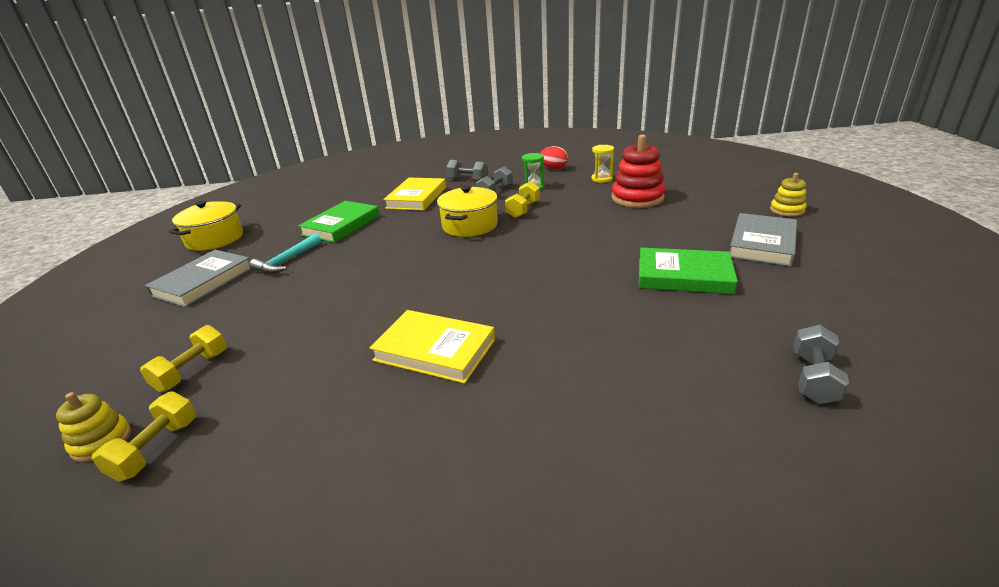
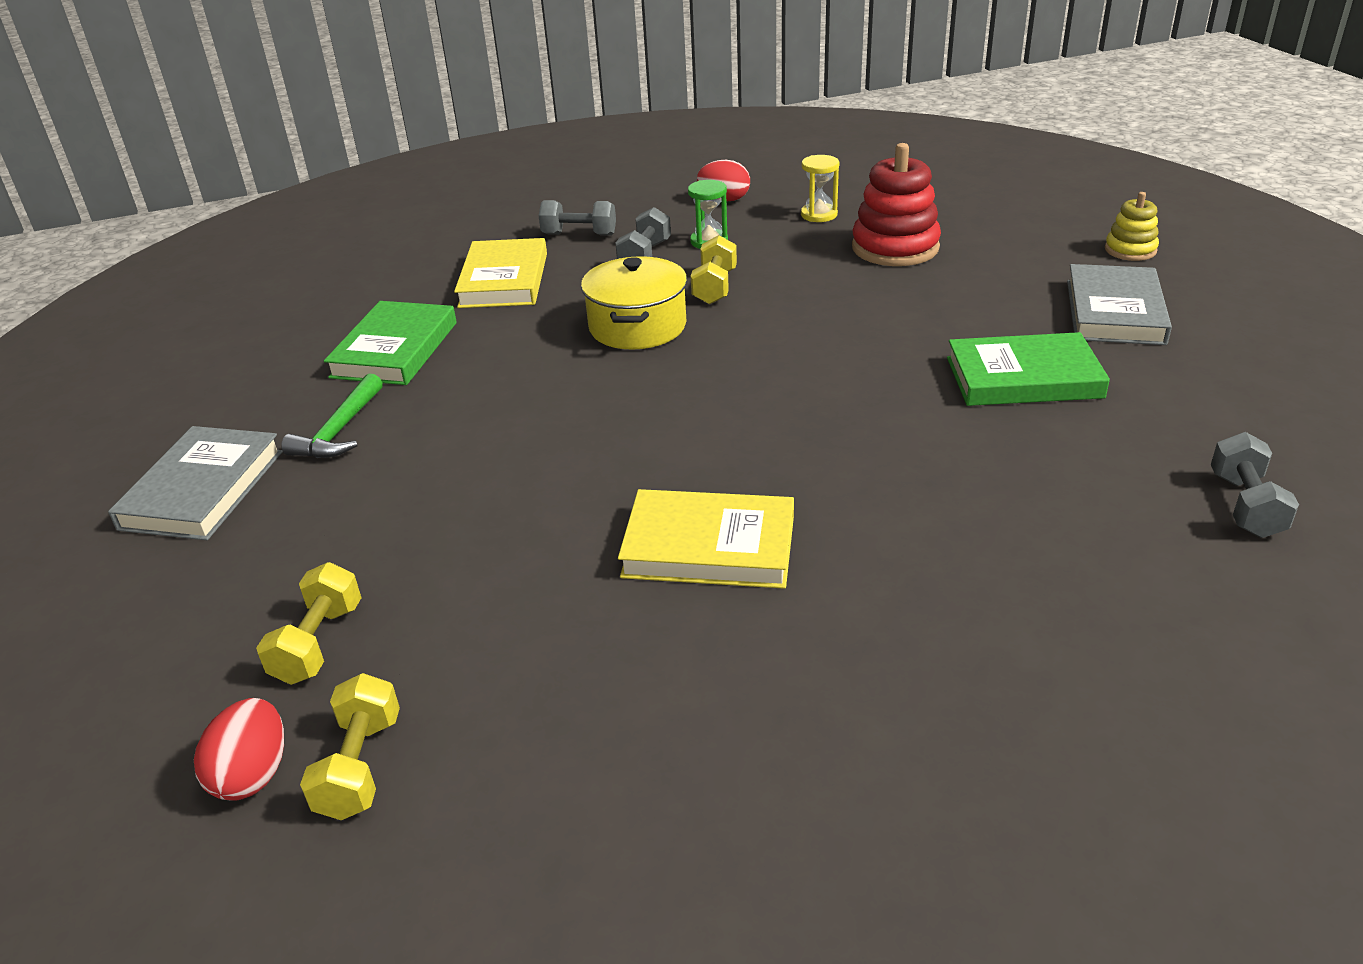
camera: 15 degrees left, 5 degrees up
(101, 441) = (253, 774): yellow stacking toy -> red egg
(215, 239) = (154, 404): yellow pot -> none
(287, 261) = (339, 431): turquoise hammer -> green hammer

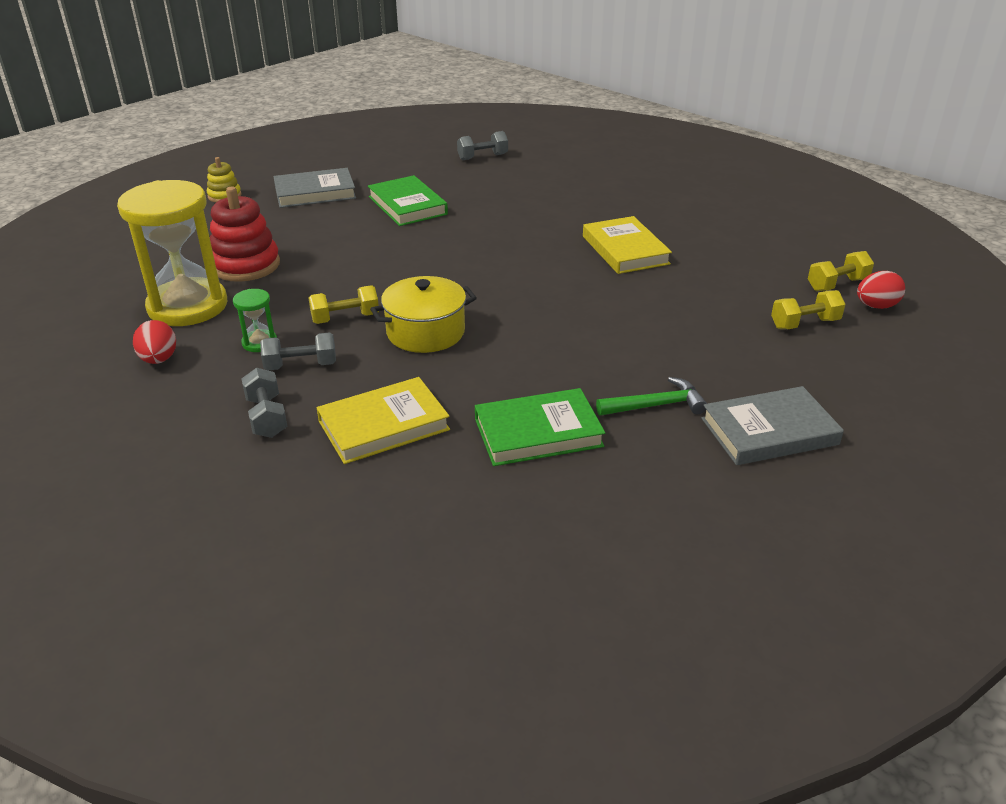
camera: 120 degrees left, 0 degrees up
(819, 215) = (188, 306): yellow hourglass -> yellow hourglass, size x2.38

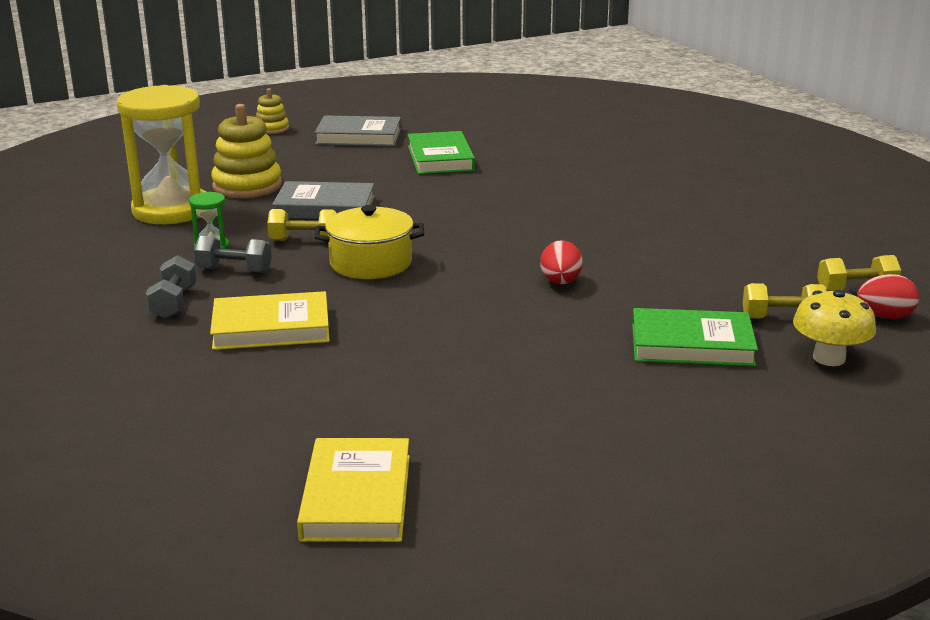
camera: 20 degrees right, 10 degrees down
(159, 359) = (116, 246): red egg -> red egg (560, 282)
(246, 265) = (247, 186): red stacking toy -> yellow stacking toy
(482, 157) = (553, 126): grey dumbbell -> none
(538, 432) = (411, 359): green book -> green book (692, 344)
(625, 250) = (636, 225): yellow book -> yellow book (357, 497)
(656, 405) = (550, 359): green hammer -> none
(769, 431) = (652, 401): grey book -> grey book (325, 207)
(866, 356) = (829, 358): none -> yellow mushroom

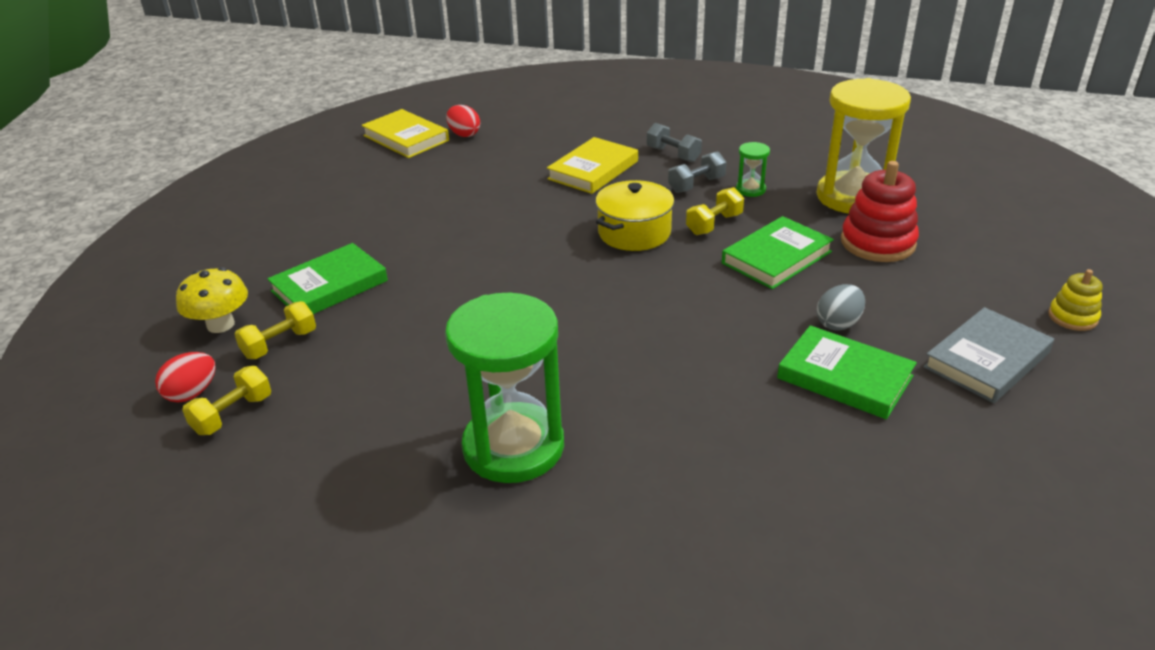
camera: 135 degrees right, 10 degrees up
(247, 186) = (877, 243): yellow stacking toy -> red stacking toy
(325, 207) = (776, 257): grey book -> green book
(384, 172) = (838, 323): none -> grey egg
(560, 282) = (483, 288): red egg -> red egg (464, 134)
(673, 206) = (513, 447): none -> green hourglass

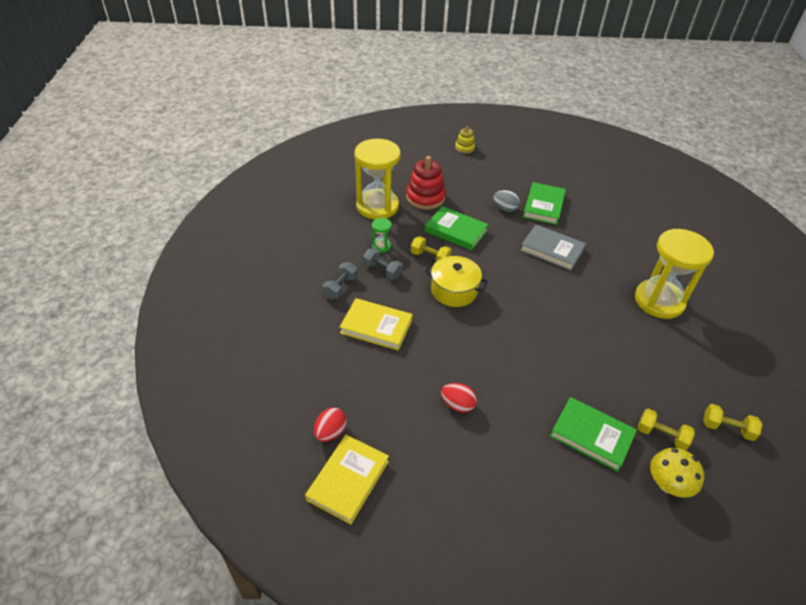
camera: 110 degrees left, 10 degrees up
(192, 393) = (729, 461): red egg -> red egg (457, 405)
(513, 447) = (659, 301): green hourglass -> yellow hourglass
(986, 360) = (508, 170): grey book -> grey book (552, 250)

